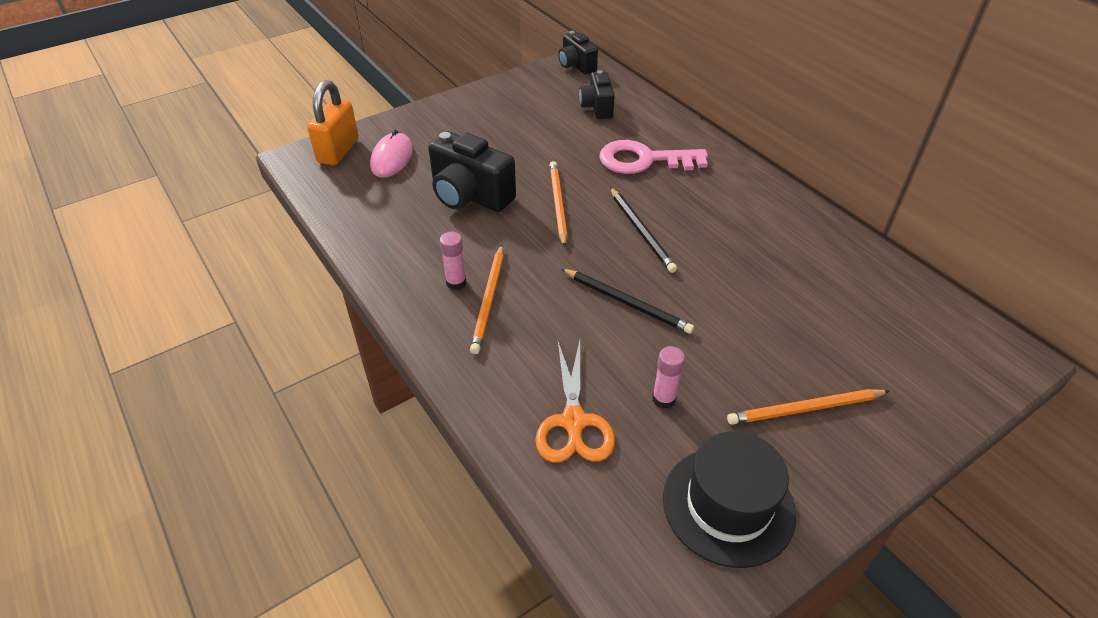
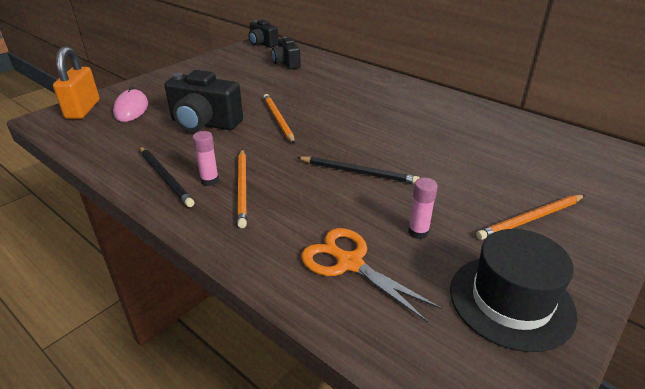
camera: 15 degrees left, 10 degrees down
(573, 422) = (349, 263): orange scissors -> orange scissors turned 150 degrees clockwise
(641, 231) = (349, 127): black pencil -> black pencil (165, 177)
(644, 160) = (333, 87): pink key -> none

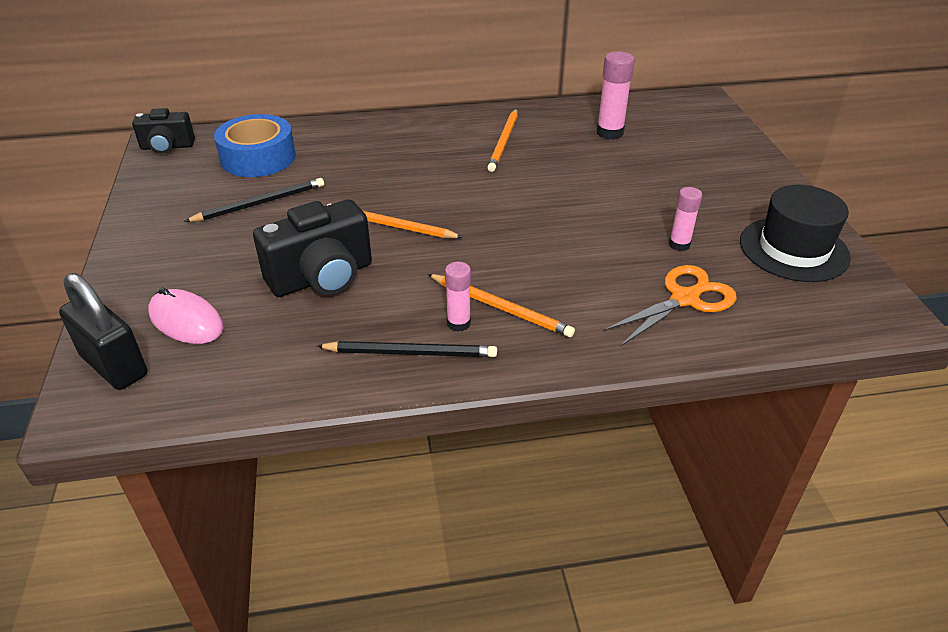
camera: 50 degrees left, 5 degrees up
(83, 110) = (114, 366): orange padlock -> black padlock
(286, 63) = (258, 158): black camera -> blue tape
(349, 263) = (684, 299): orange scissors -> orange scissors turned 150 degrees clockwise
(358, 172) = (558, 228): black pencil -> black pencil (260, 203)
(512, 143) = (609, 133): none -> pink glue stick
(530, 219) = (716, 187): orange pencil -> orange pencil (504, 142)

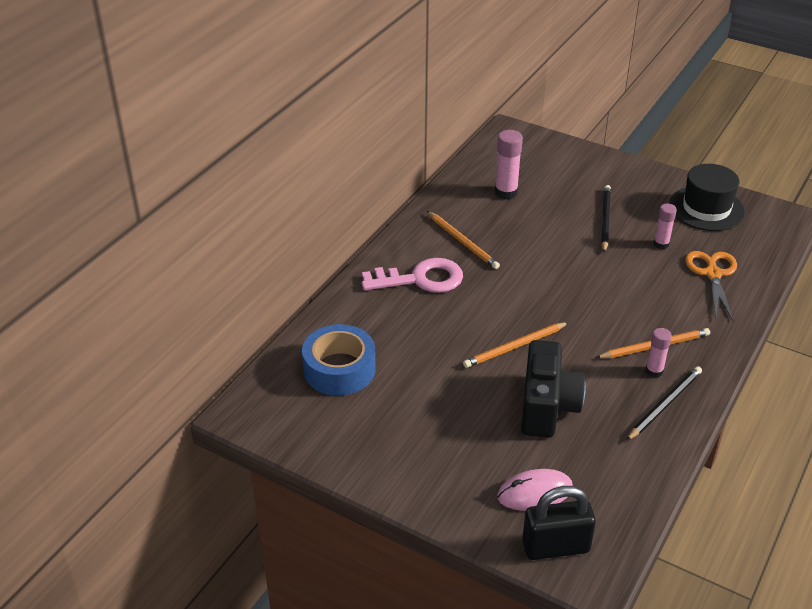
camera: 50 degrees left, 0 degrees up
(167, 147) = (255, 413): black camera -> none
(260, 203) = (414, 396): black pencil -> black pencil (605, 219)
(422, 144) = (420, 279): none -> pink key

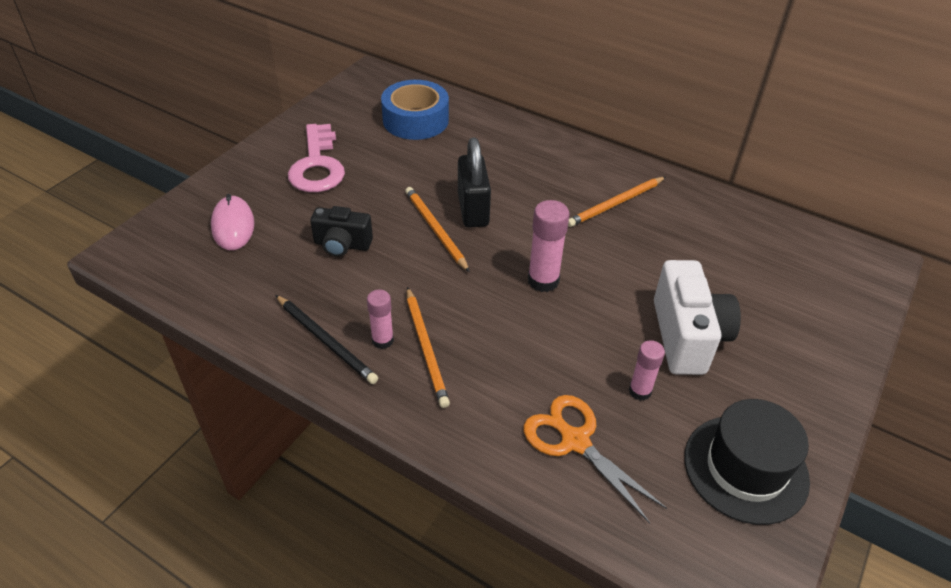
camera: 90 degrees right, 5 degrees up
(420, 279) = (546, 171): pink key -> pink key (317, 165)
(506, 192) = (725, 246): pink glue stick -> pink glue stick (543, 280)
(547, 407) = (342, 245): black camera -> black camera, size x0.62
(555, 547) = (166, 233): black padlock -> black padlock (473, 210)
(605, 219) = (687, 337): black pencil -> white camera
(712, 274) = (575, 441): orange scissors -> orange scissors turned 135 degrees counterclockwise

